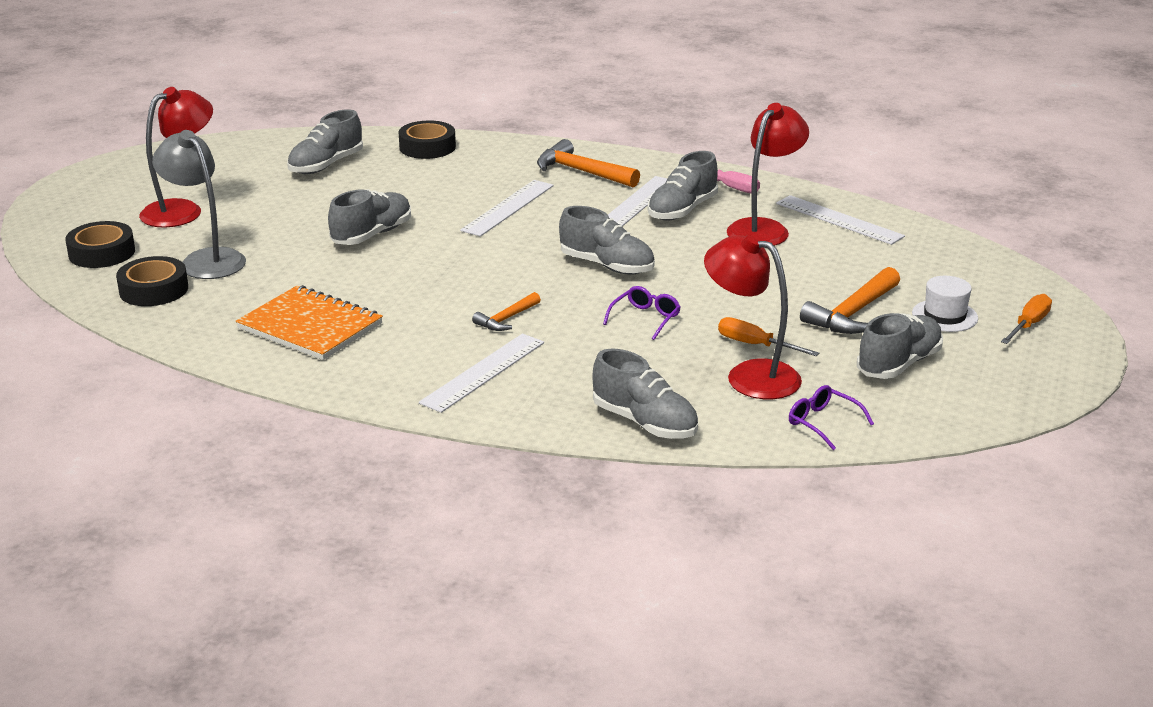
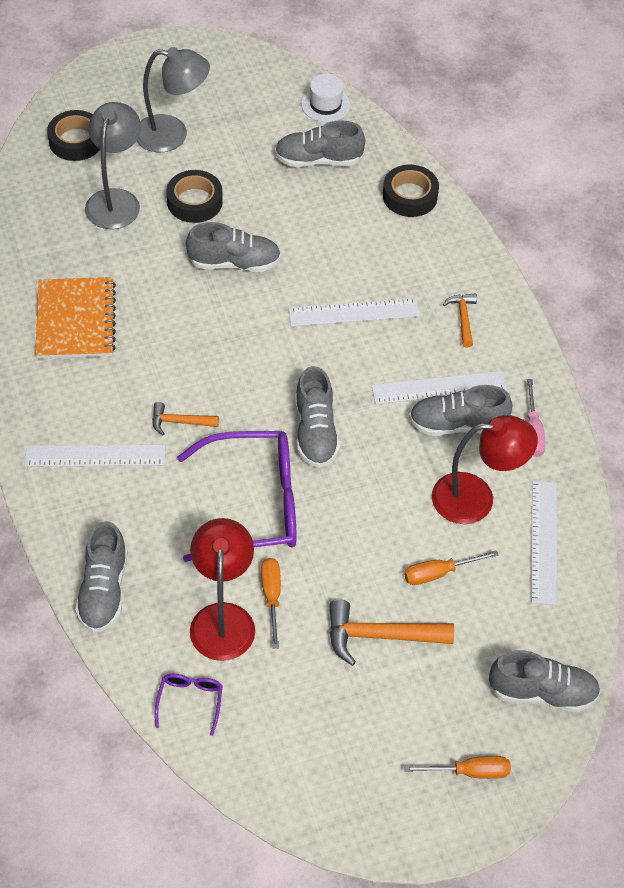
camera: 50 degrees right, 25 degrees up
(154, 290) = (52, 204): black tape -> black tape (194, 202)
(182, 210) = (172, 135): red lamp -> grey lamp
(581, 172) = (463, 318): orange hammer -> orange hammer, size x0.58
(645, 319) = (252, 505): purple glasses -> purple glasses, size x2.33
(819, 268) = (439, 573): none -> orange screwdriver
(899, 364) = (321, 708): grey shoe -> grey shoe (542, 692)
(944, 316) = (432, 703): white hat -> white hat (325, 104)

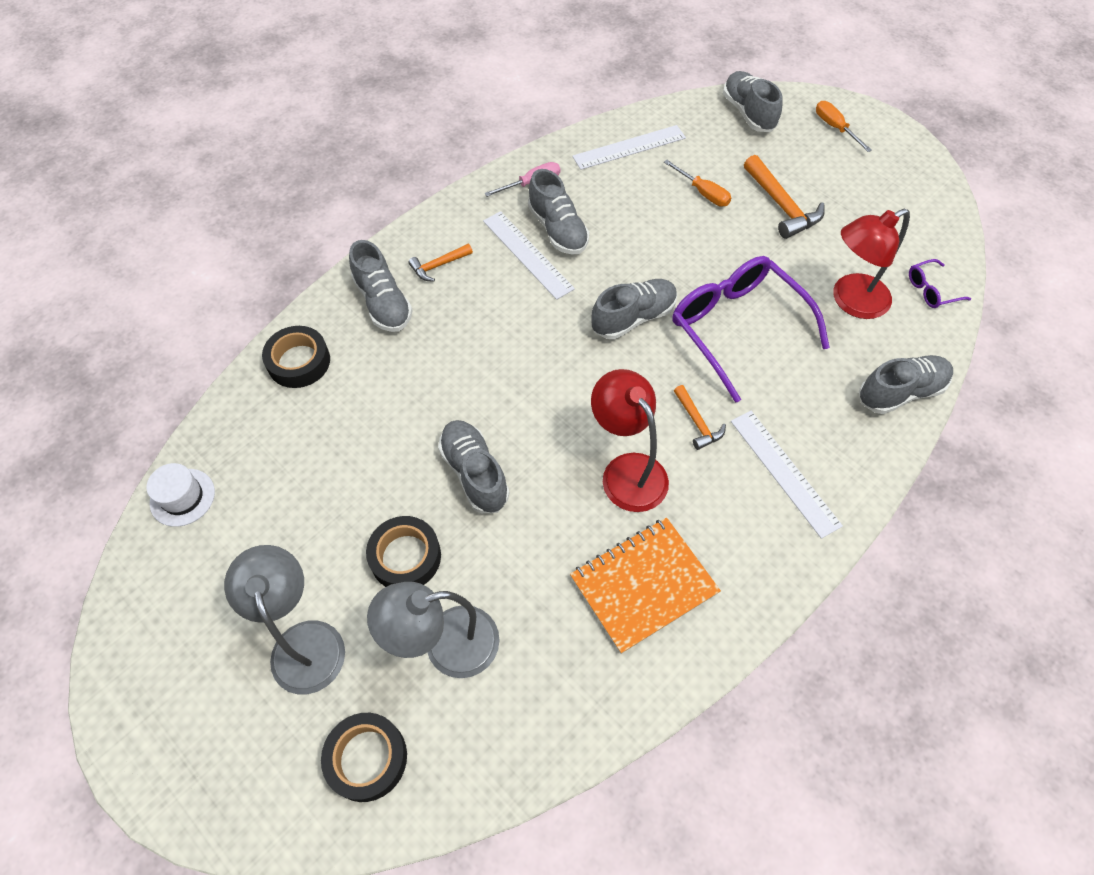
camera: 115 degrees left, 5 degrees up
(271, 597) = (807, 279): orange screwdriver -> none
(318, 160) = (280, 464): grey shoe -> grey shoe (383, 302)
(354, 312) = (480, 345): white ruler -> none
(476, 498) = (620, 195): red lamp -> red lamp (627, 470)

